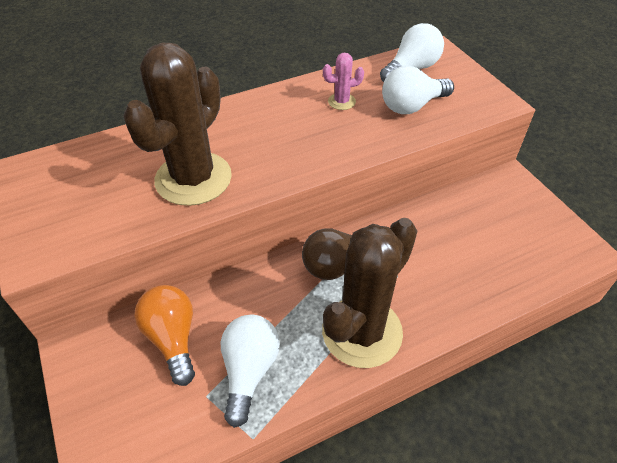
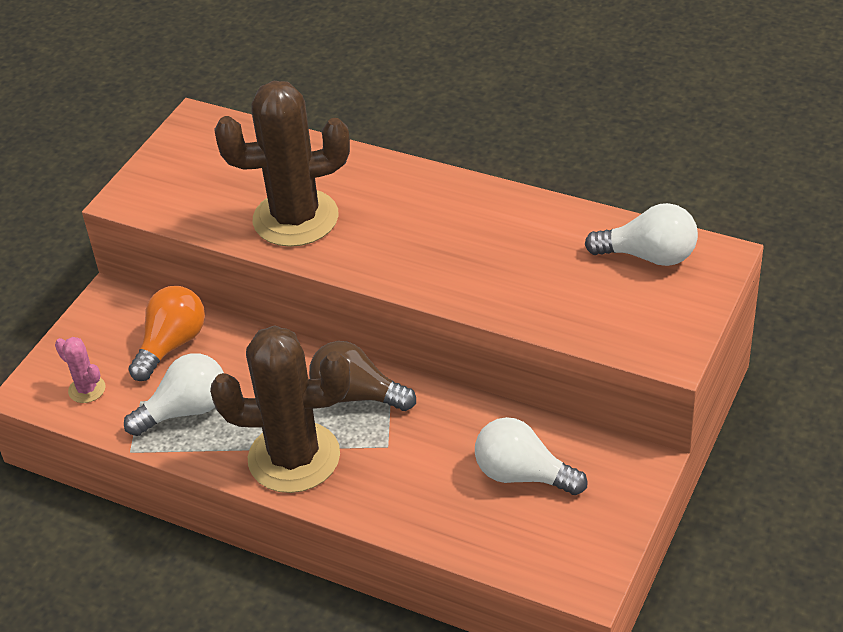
camera: 55 degrees right, 5 degrees down
(341, 101) = (519, 239): pink cactus -> pink cactus (87, 389)
(412, 106) = (575, 292): white light bulb -> white light bulb (522, 475)

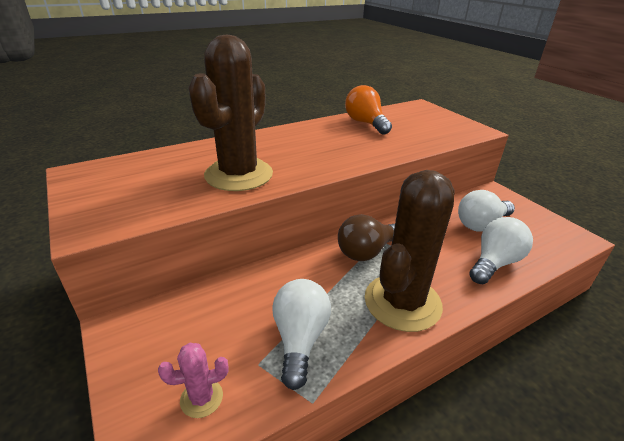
camera: 60 degrees left, 10 degrees down
(172, 345) = (220, 314): orange light bulb -> orange light bulb (365, 123)
(649, 256) = (404, 114): white light bulb -> white light bulb (494, 263)

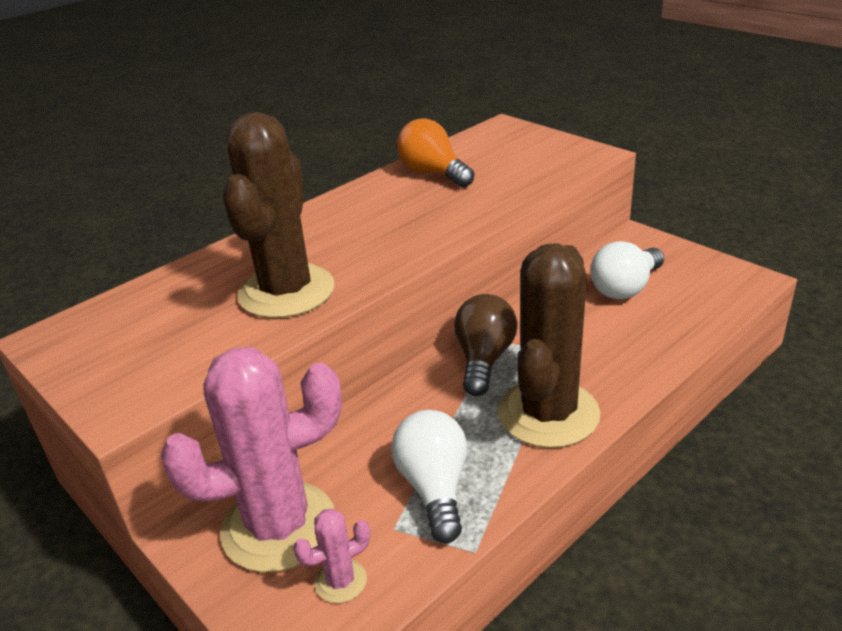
camera: 10 degrees left, 0 degrees up
(178, 339) = (279, 526): none -> pink cactus
(367, 251) = (484, 359): brown light bulb -> brown light bulb turned 150 degrees clockwise
(494, 263) = (652, 337): white light bulb -> none

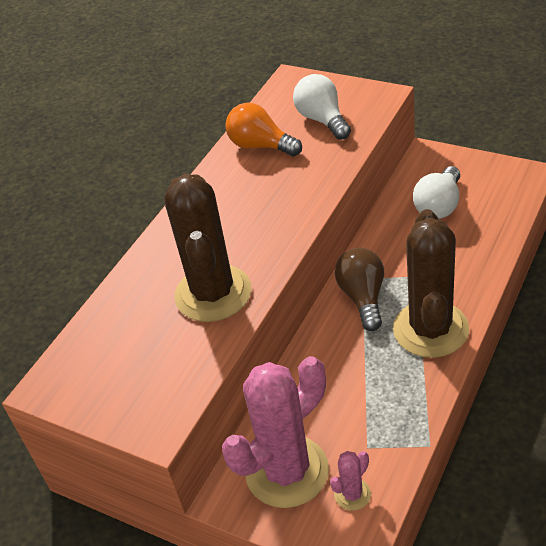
camera: 15 degrees left, 10 degrees up
(434, 488) = (379, 409): white light bulb -> white light bulb (322, 120)

